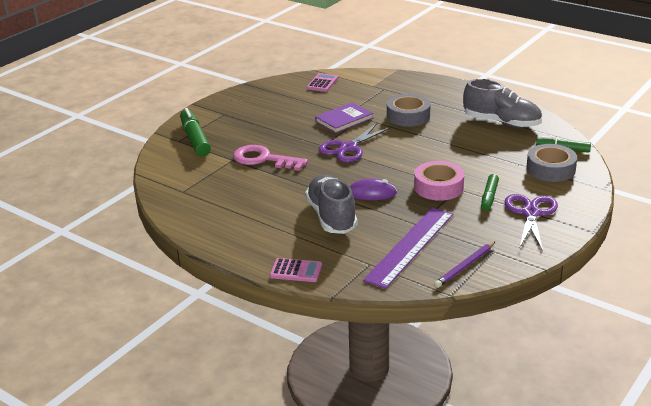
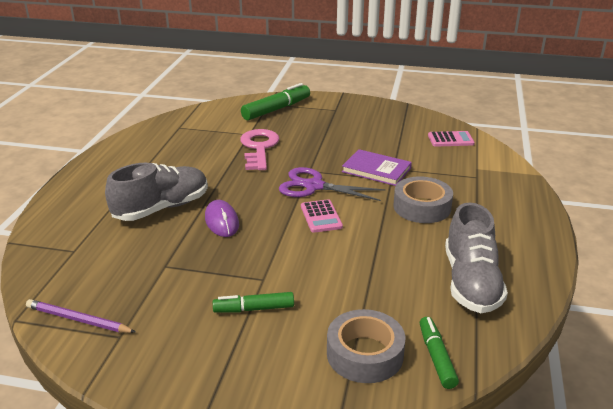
camera: 65 degrees right, 0 degrees up
(296, 271) = (53, 212): pink calculator -> pink calculator (321, 216)
(410, 246) = (115, 270): purple ruler -> none
(438, 187) = (258, 264): pink tape -> none
(530, 213) = (226, 355): purple scissors -> none

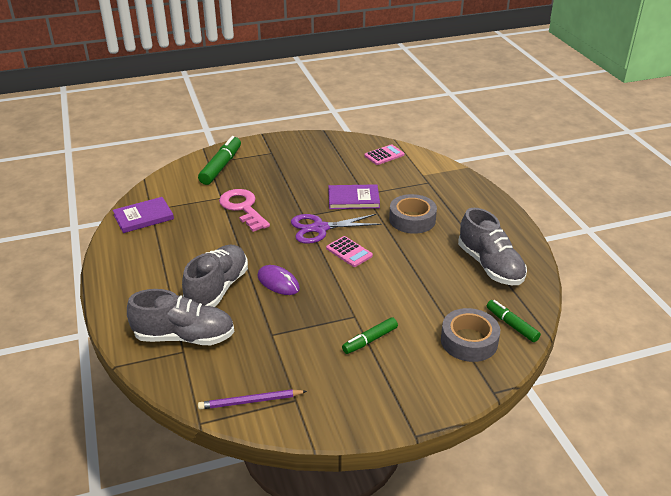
camera: 30 degrees left, 5 degrees up
(88, 239) = (184, 337): none -> grey shoe
(166, 131) = (143, 217): none -> purple book

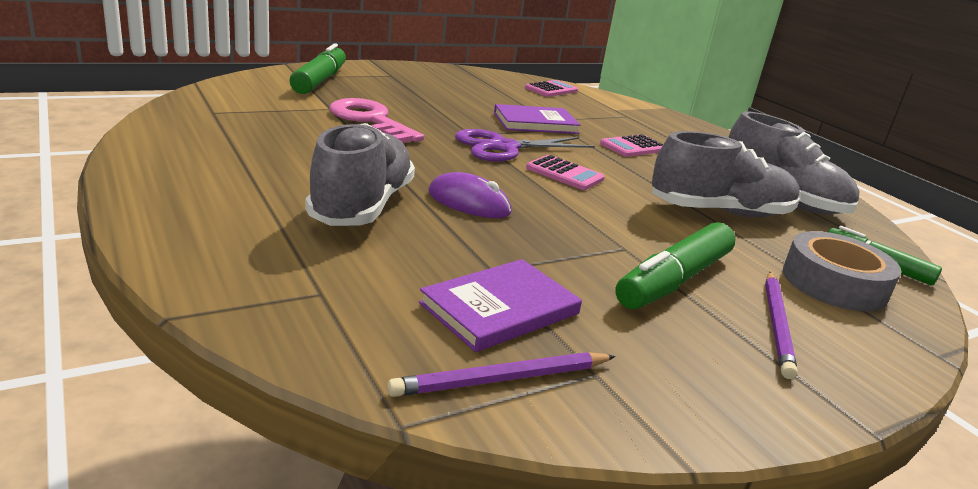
camera: 15 degrees left, 10 degrees down
(143, 217) = (200, 118): purple book -> purple book (500, 308)
(184, 337) = (317, 270): grey shoe -> grey shoe (719, 212)
(370, 340) = (674, 280): green marker -> green marker, size x1.61
(410, 371) = (777, 325): none -> purple pencil
(412, 219) = (633, 147): grey tape -> pink calculator

